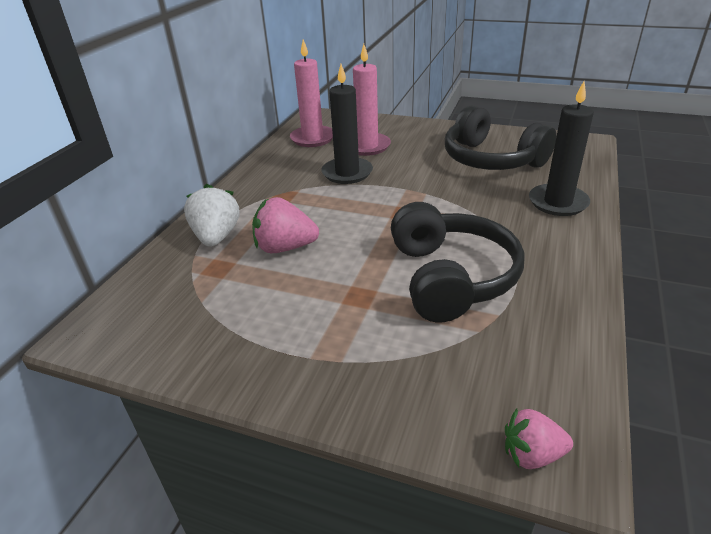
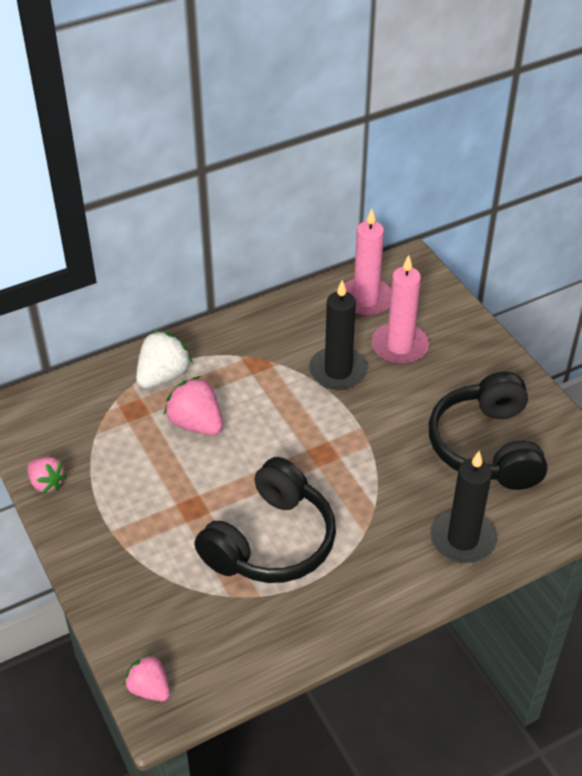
camera: 40 degrees right, 10 degrees up
(194, 364) = (47, 483): none -> pink strawberry

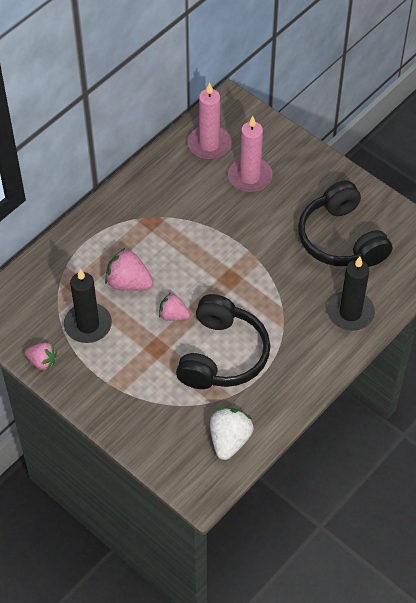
camera: 20 degrees left, 10 degrees up
(149, 688) = (187, 481): pink strawberry -> pink strawberry (173, 315)
(163, 376) = (86, 252): white strawberry -> white strawberry (229, 440)
(338, 371) = (213, 210): black candle -> black candle (88, 325)

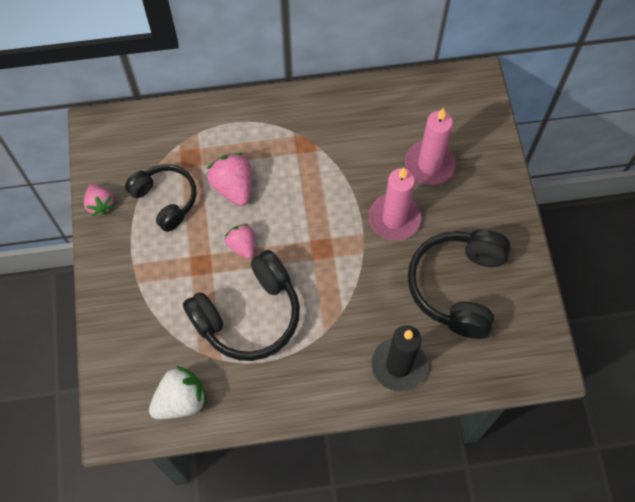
camera: 40 degrees right, 10 degrees up
(88, 325) = (165, 200): black candle -> black headphones
(209, 144) = (421, 108): pink candle -> pink candle (394, 218)

